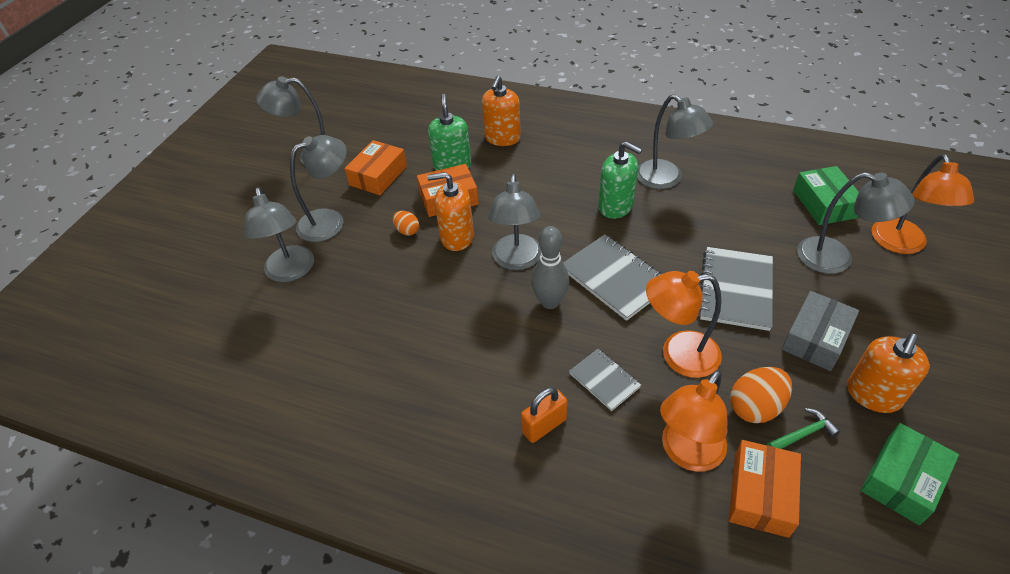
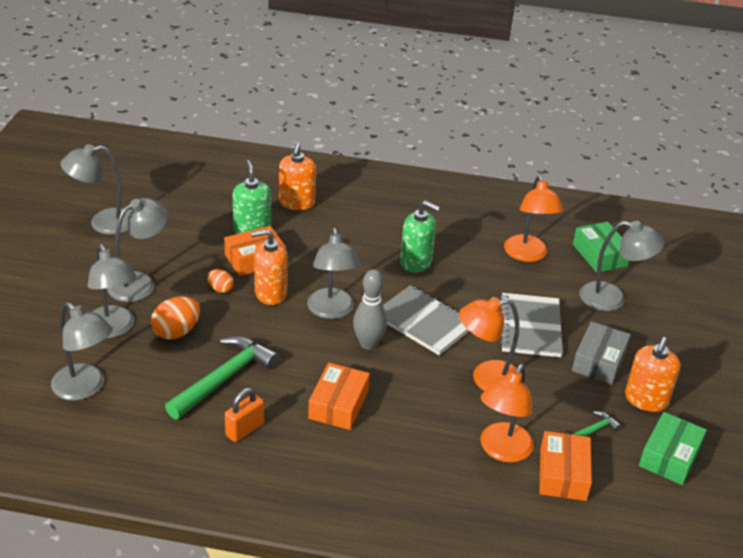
camera: 15 degrees left, 10 degrees down
(378, 175) = (178, 240): orange box -> orange box (338, 404)
(389, 336) = (225, 378): none -> green hammer
(544, 426) = (380, 439): orange padlock -> orange padlock (245, 429)
(604, 380) = (426, 402): grey notebook -> none
(666, 179) = (459, 237): grey lamp -> grey lamp (85, 388)
(755, 407) = (553, 414): orange egg -> orange egg (176, 332)
(902, 244) = (666, 286): orange lamp -> orange lamp (527, 255)

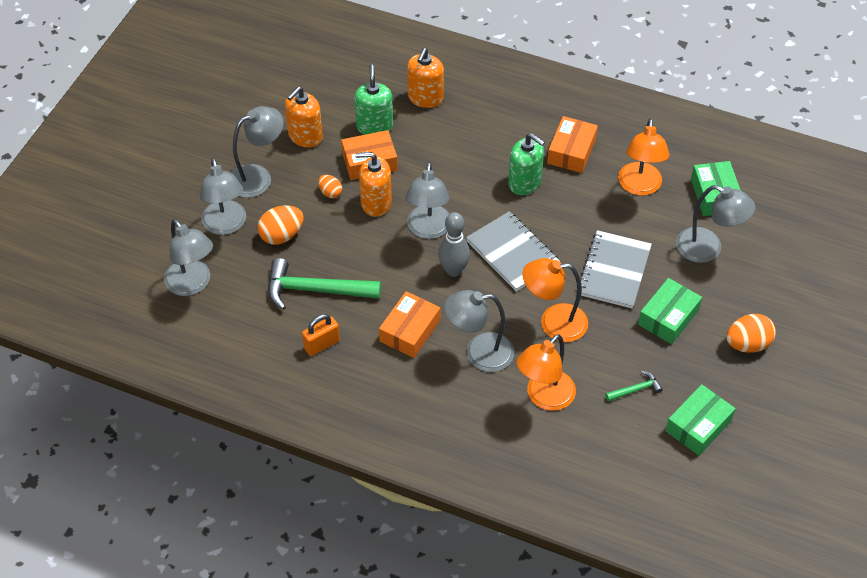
camera: 15 degrees right, 15 degrees up
(103, 223) = (235, 104): grey lamp -> grey lamp (479, 353)
(225, 378) = (315, 290): green hammer -> green hammer turned 135 degrees counterclockwise
(563, 474) = (592, 429): orange box -> orange box (571, 151)
(599, 361) = (668, 317): grey box -> green box
(646, 399) = (698, 364): orange soap dispenser -> orange soap dispenser (305, 136)
(685, 376) = (747, 344): none -> orange egg

